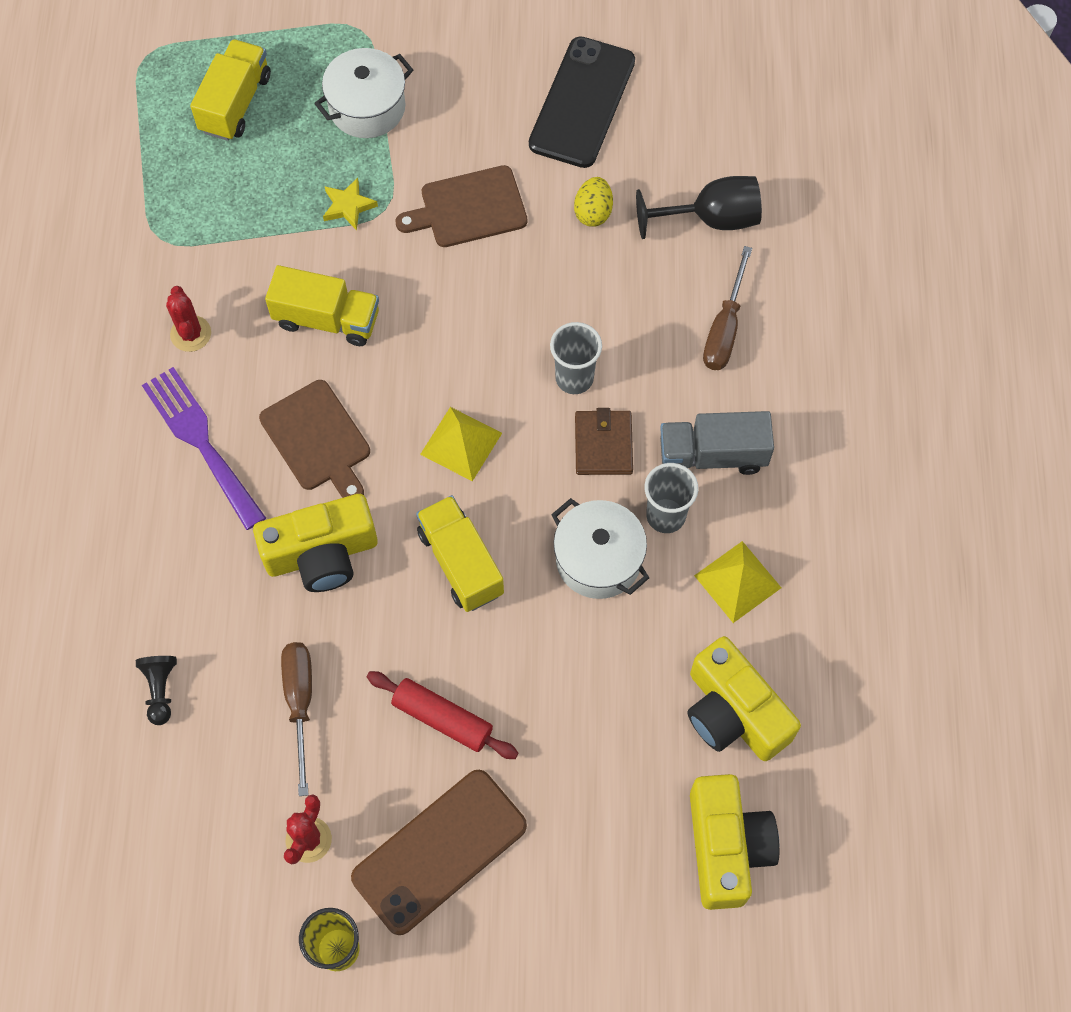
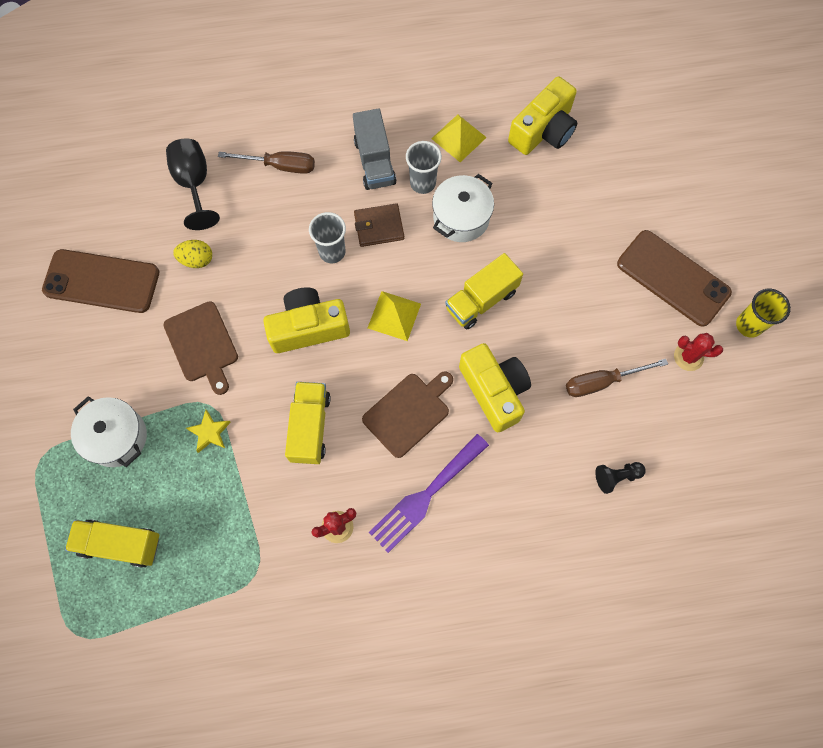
camera: 100 degrees left, 5 degrees up
(442, 718) = (589, 292): red rolling pin -> none
(582, 102) = (101, 281): black phone -> brown phone
(726, 847) = (625, 125): yellow camera -> yellow camera (308, 327)

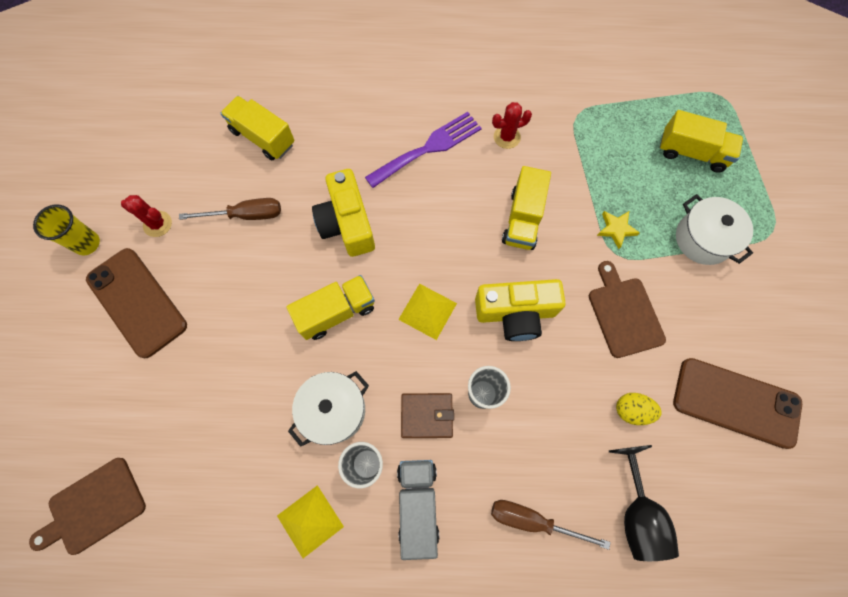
camera: 170 degrees left, 0 degrees up
(408, 412) = (430, 217): brown cutting board -> brown cutting board (94, 507)
(543, 130) = (206, 512): yellow camera -> none
(616, 477) = (263, 137): black pawn -> yellow truck

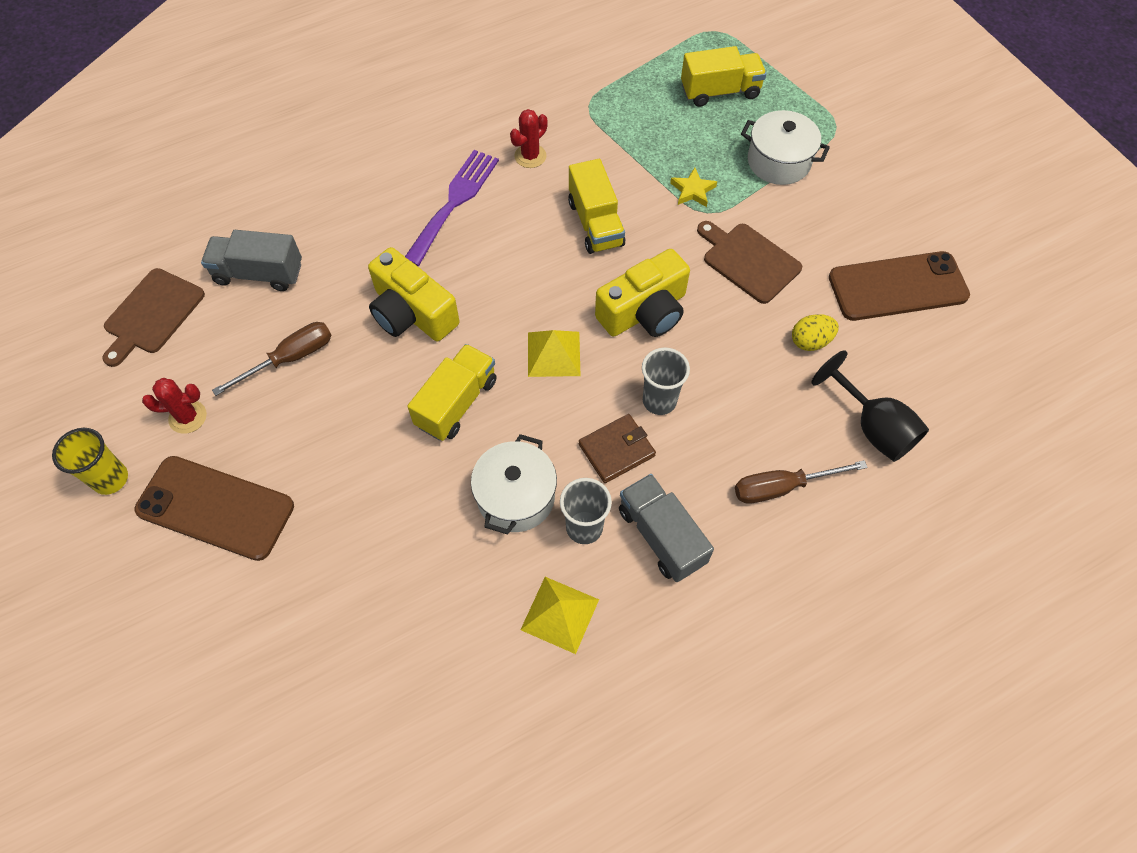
camera: 30 degrees left, 10 degrees down
(94, 507) = (302, 741): brown cutting board -> brown cutting board (152, 314)
(263, 137) = (259, 273): yellow truck -> grey truck

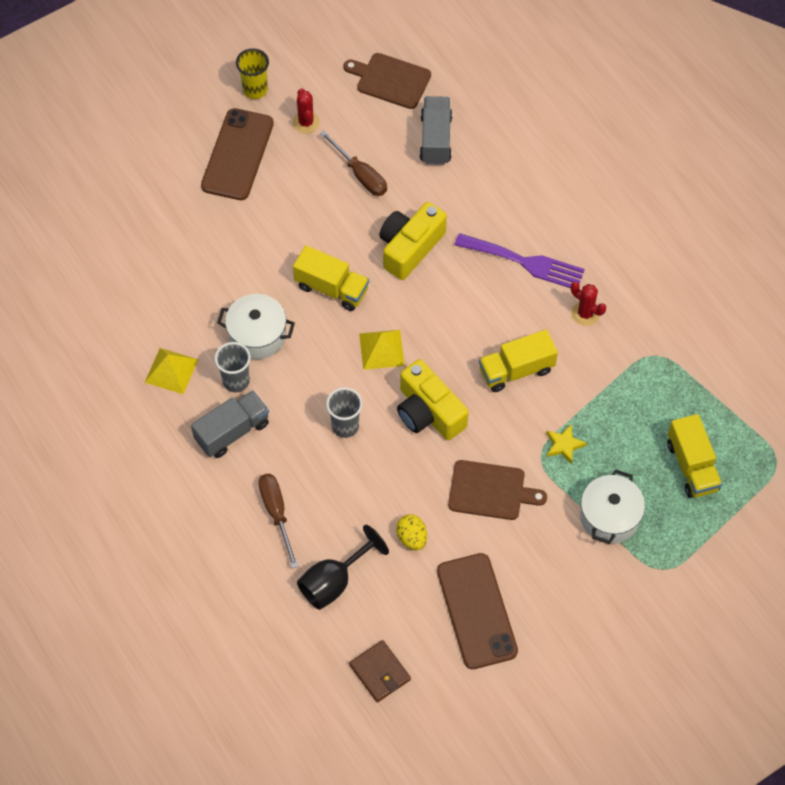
camera: 85 degrees right, 0 degrees up
(616, 450) = (300, 398): brown wallet -> brown wallet (380, 672)
(748, 261) = (490, 491): brown cutting board -> brown cutting board turned 60 degrees clockwise

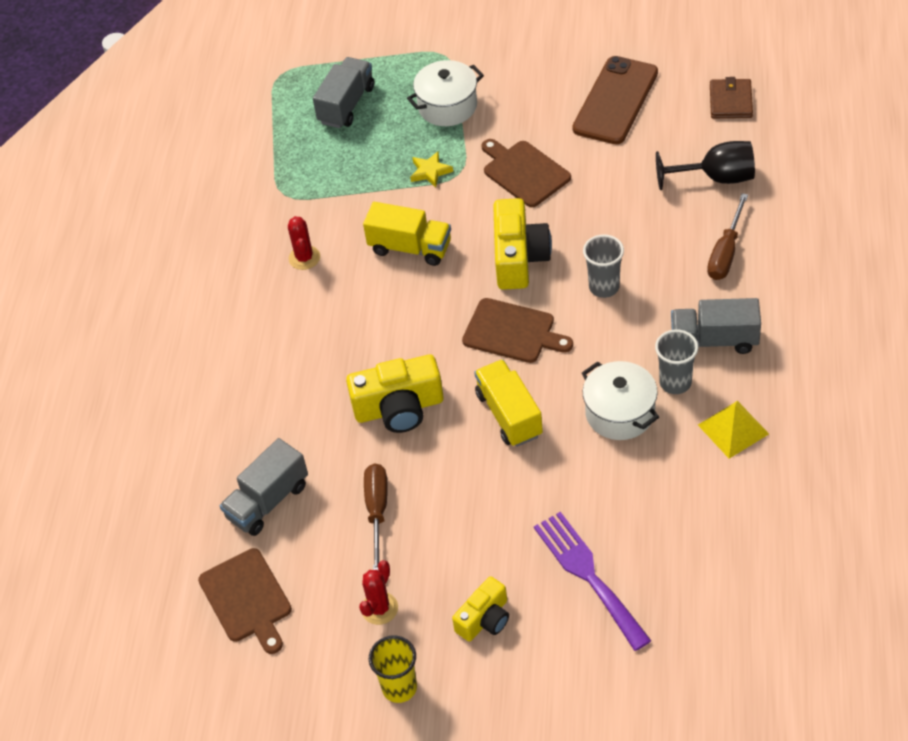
camera: 135 degrees left, 10 degrees down
(237, 154) = (484, 619): brown phone -> yellow camera
(381, 349) = (512, 332): yellow pyramid -> brown cutting board
(412, 538) = (622, 174): yellow egg -> none
(525, 262) = (308, 330): purple fork -> purple fork (588, 575)
(692, 466) = (346, 105): yellow truck -> grey truck

